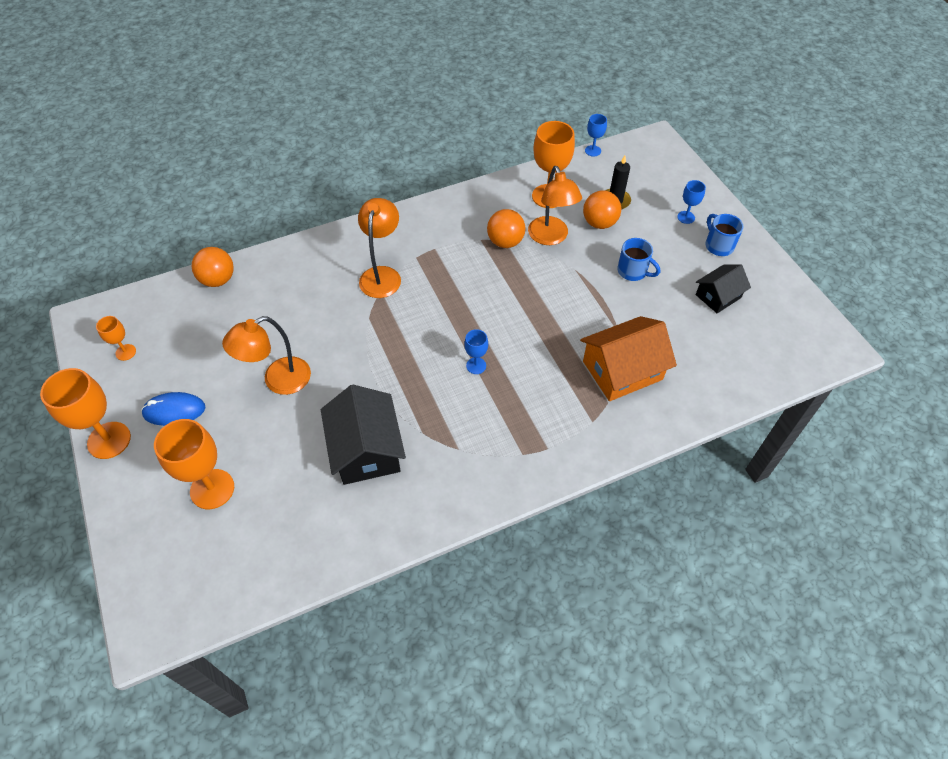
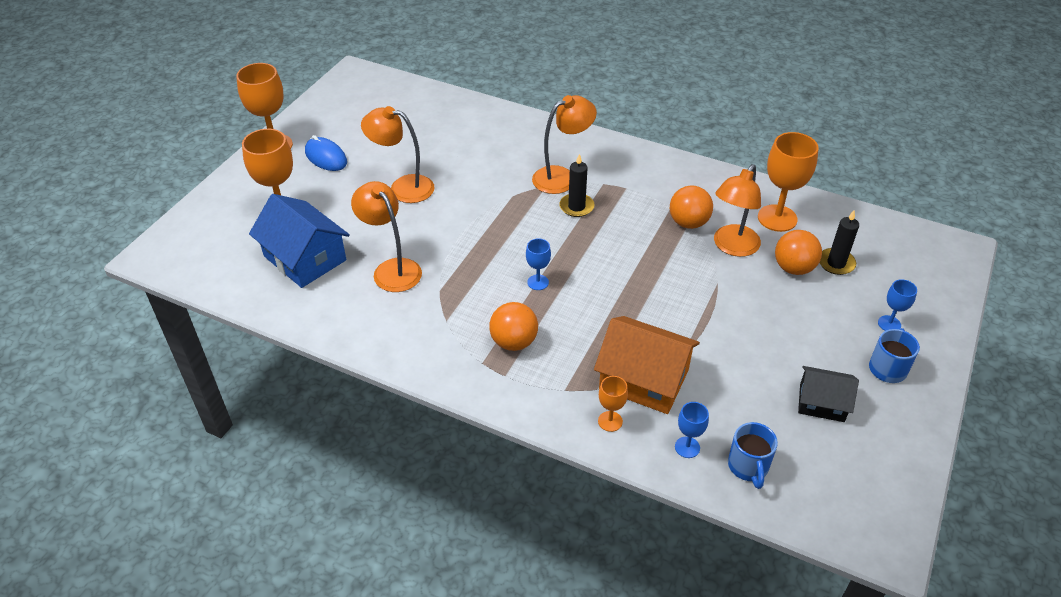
camera: 50 degrees right, 10 degrees down
(125, 352) = (348, 106): orange goblet -> orange goblet (610, 421)
(218, 280) = (455, 104): orange ball -> orange ball (514, 342)
(287, 504) = (305, 258): none -> blue house
(366, 449) = (392, 269): black house -> orange lamp
(423, 289) = (576, 207): none -> black candle
(593, 151) = (875, 214): blue goblet -> blue goblet (687, 447)
(633, 271) = (768, 323): blue mug -> blue mug (748, 467)

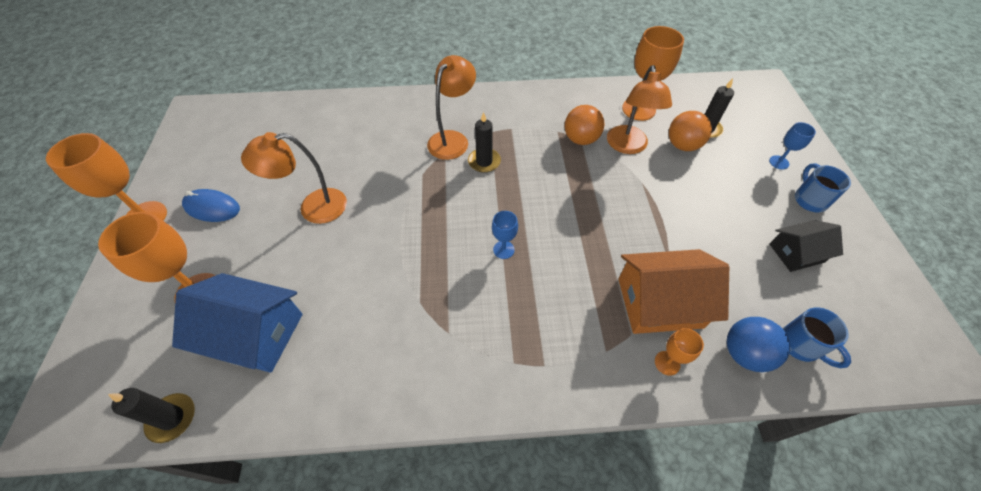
camera: 30 degrees left, 10 degrees up
(222, 286) = (172, 418): none -> black candle
(392, 269) = (357, 301): orange lamp -> none
(514, 342) = (526, 323): orange ball -> none
(687, 447) = (744, 353): blue goblet -> blue ball

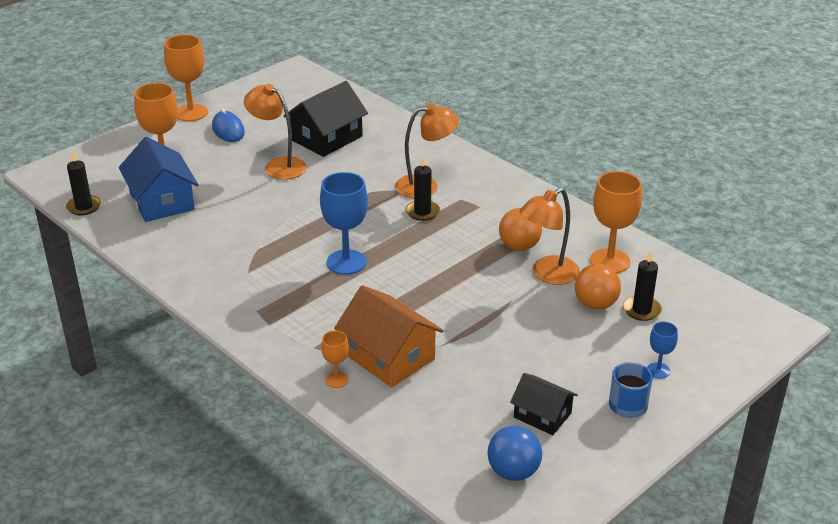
camera: 50 degrees right, 20 degrees down
(316, 153) = (327, 138): none -> black house
(503, 249) = (346, 262): blue goblet -> blue goblet, size x1.95
(744, 353) = (391, 416): blue ball -> blue ball (513, 472)
(801, 345) = (436, 445): blue mug -> none

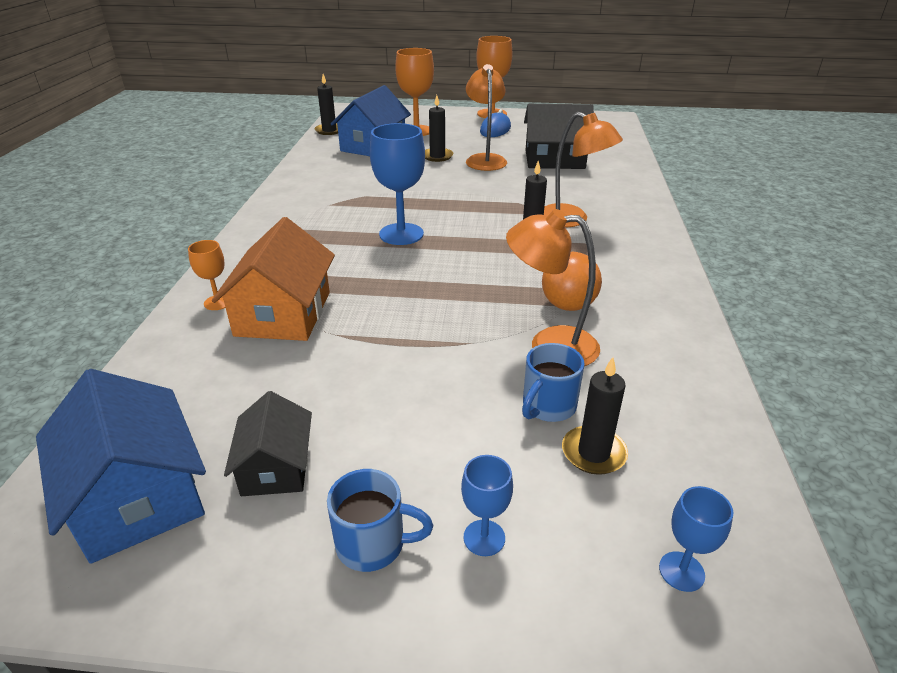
camera: 50 degrees right, 0 degrees up
(236, 182) = (437, 156): none -> black candle
(513, 472) = (137, 495): blue ball -> blue house
(595, 304) = (547, 407): orange ball -> blue mug
(609, 261) = (647, 378): orange goblet -> none
(726, 328) = (681, 571): none -> blue goblet

